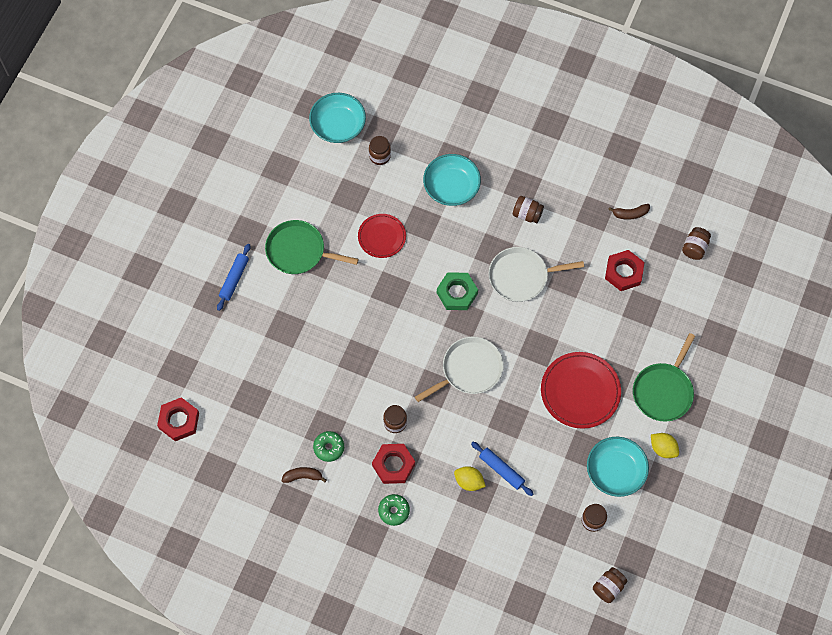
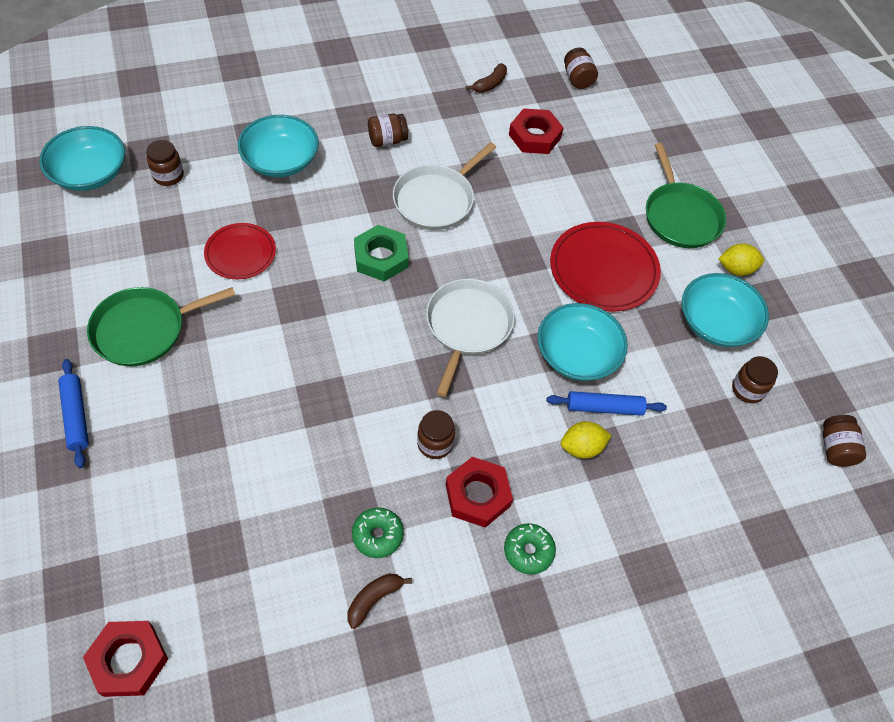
camera: 45 degrees left, 10 degrees down
(515, 430) = (577, 354): none -> turquoise bowl

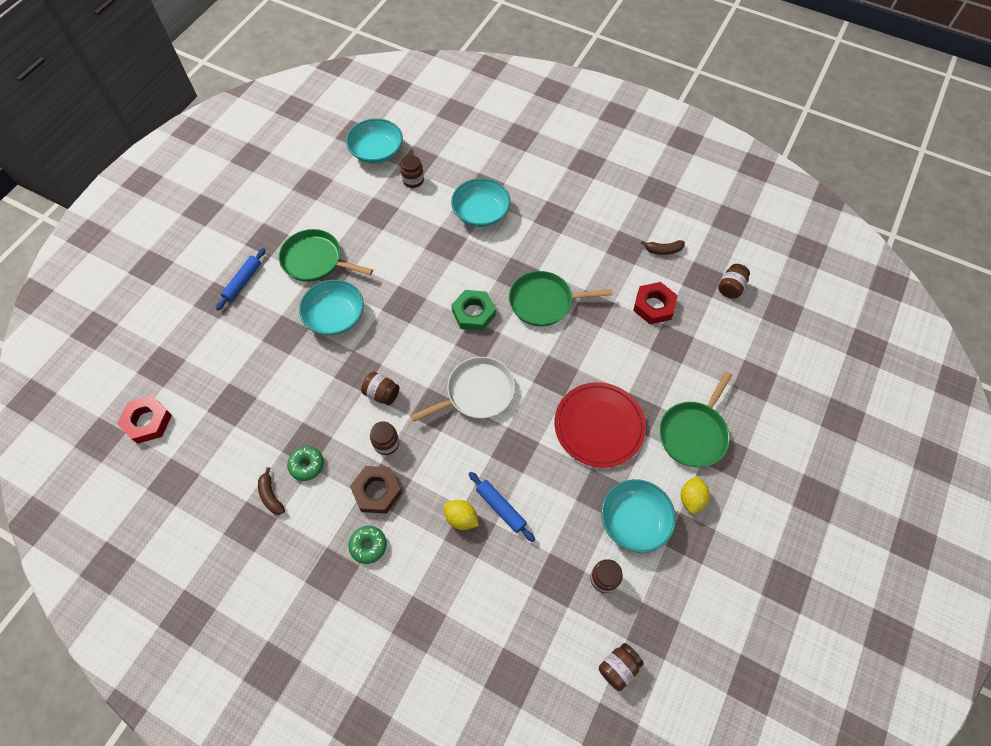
camera: 50 degrees right, 5 degrees up
(240, 253) = (403, 253): red plate -> none
(374, 599) = (271, 495): brown banana -> brown banana turned 120 degrees counterclockwise
(387, 140) = (556, 243): brown jar -> brown jar (382, 393)
(436, 200) = (544, 302): white pan -> green pan
(477, 495) = (377, 491): red nut -> brown nut
(577, 354) = (521, 463): turquoise bowl -> turquoise bowl (335, 316)
(736, 269) = (691, 498): yellow lemon -> yellow lemon turned 60 degrees clockwise

